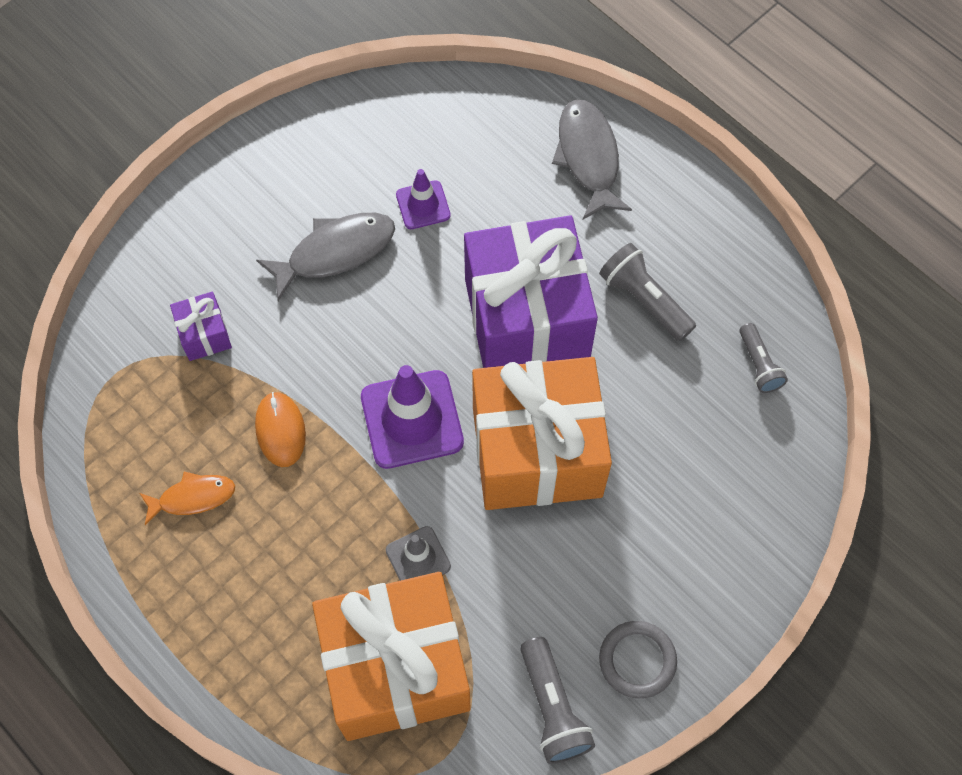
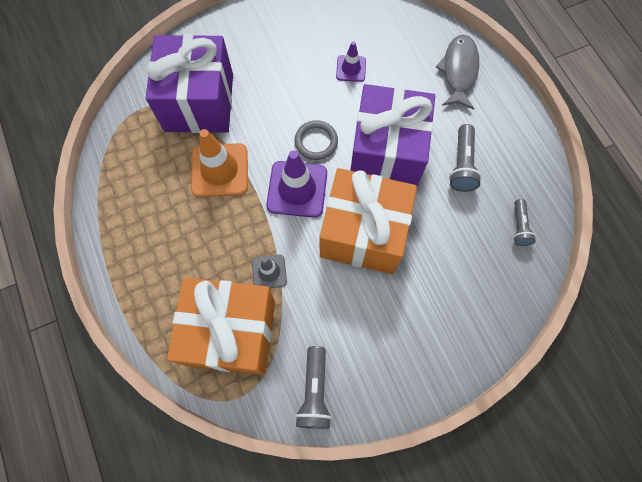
camera: 20 degrees right, 5 degrees up
(192, 497) = (156, 192): orange fish -> none
(204, 334) = (199, 102): purple gift -> purple gift, size x2.43
(280, 430) = (220, 170): orange mouse -> orange traffic cone
(335, 252) = (290, 80): grey fish -> none
(637, 660) = (377, 382): grey ring -> grey ring (316, 141)
(644, 300) = (462, 165): grey flashlight -> grey flashlight turned 150 degrees counterclockwise

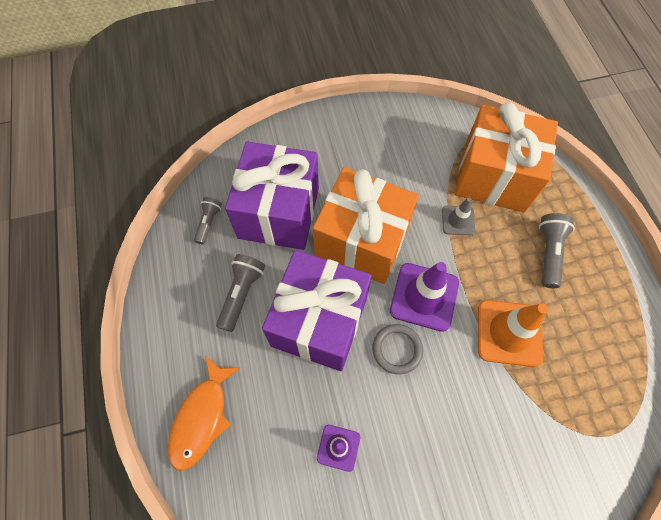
camera: 170 degrees left, 5 degrees down
(199, 102) = (538, 430): purple gift -> purple gift (278, 212)
(314, 391) = (425, 126): grey flashlight -> grey flashlight (548, 253)
(459, 71) = (202, 417): grey fish -> orange fish

